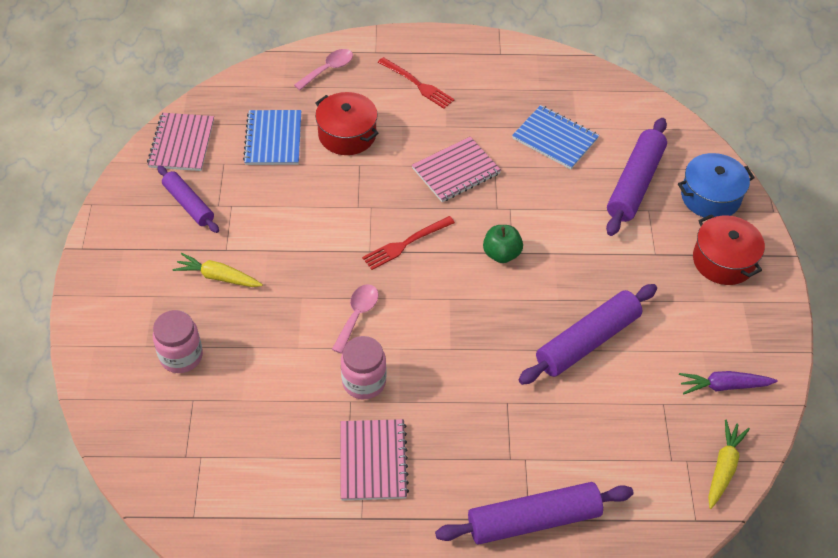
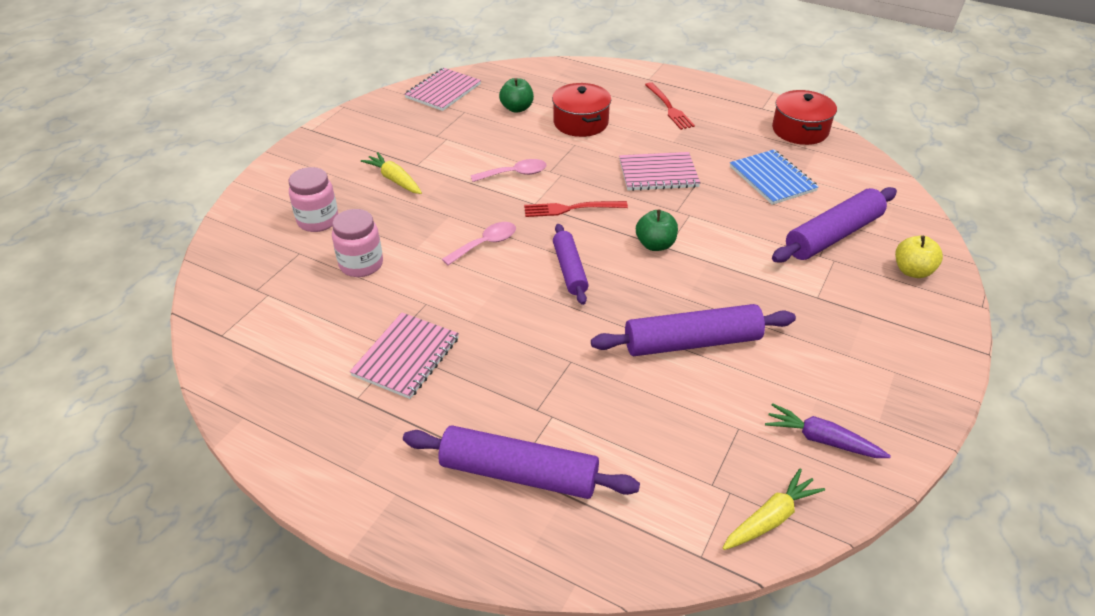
camera: 30 degrees right, 10 degrees down
(189, 204) = (414, 128): purple rolling pin -> purple rolling pin (570, 270)
(273, 139) = (517, 108): blue notebook -> green apple
(328, 69) = (599, 79): pink spoon -> pink spoon (515, 174)
(364, 382) = (450, 294): pink jar -> pink jar (361, 264)
(710, 197) = (912, 271): blue pot -> yellow apple
(723, 260) = (893, 328): red pot -> red pot (800, 130)

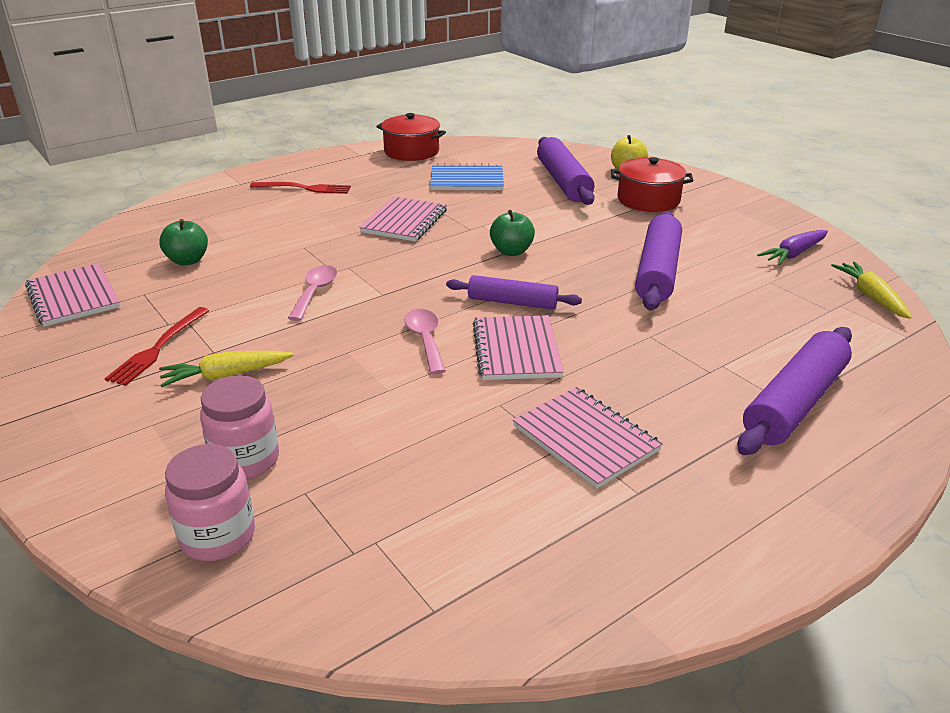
camera: 65 degrees left, 10 degrees down
(361, 264) = (382, 439): pink jar -> pink jar (218, 536)
(500, 291) = (516, 350): none -> pink notebook
(571, 209) = (413, 277): red fork -> red fork (158, 348)
(580, 122) = (268, 234): red pot -> red pot (648, 200)

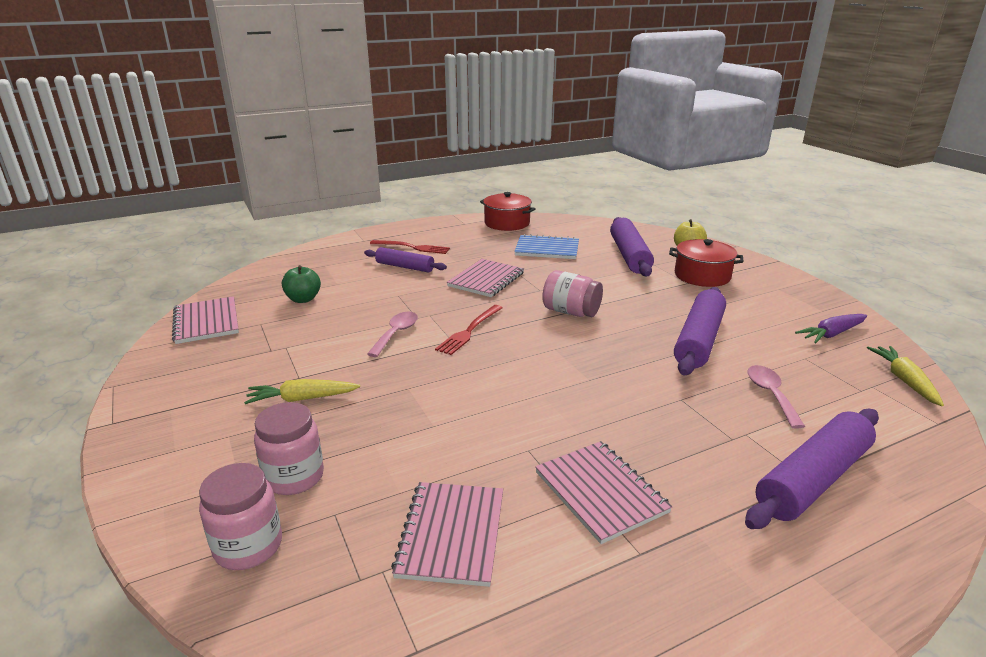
camera: 10 degrees right, 5 degrees down
(158, 348) = (256, 370): red fork -> red fork (469, 331)
(425, 340) = (477, 383): pink spoon -> pink spoon (770, 394)
(511, 251) = (571, 312): green apple -> pink jar
(512, 302) = (561, 356): purple rolling pin -> purple rolling pin (405, 267)
(516, 350) = (555, 400): pink notebook -> pink notebook (451, 534)

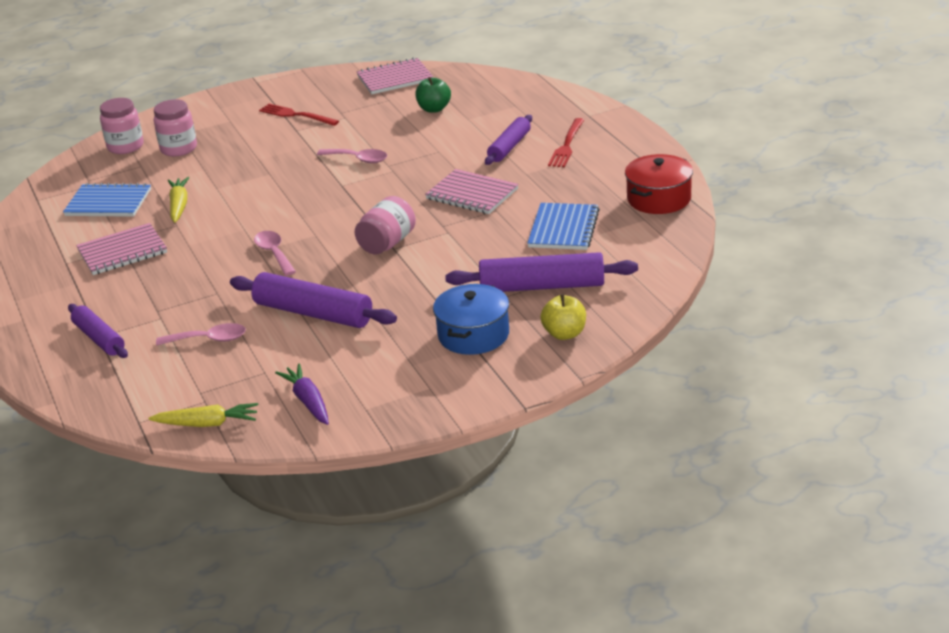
camera: 95 degrees right, 5 degrees up
(302, 399) = (266, 136): yellow carrot -> yellow carrot (179, 205)
(451, 534) = (108, 203): pink notebook -> blue notebook
(469, 331) = (356, 192): red fork -> red fork (296, 115)
(593, 369) = (274, 253): none -> pink spoon
(702, 276) = (473, 335): red pot -> blue pot
(813, 479) = (99, 338): purple rolling pin -> purple rolling pin, size x0.63

